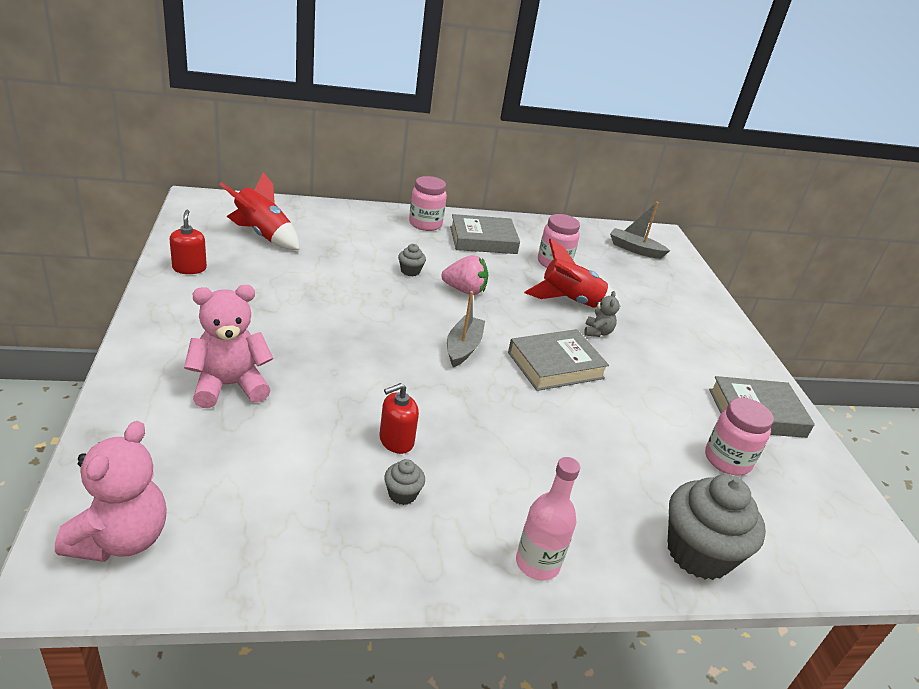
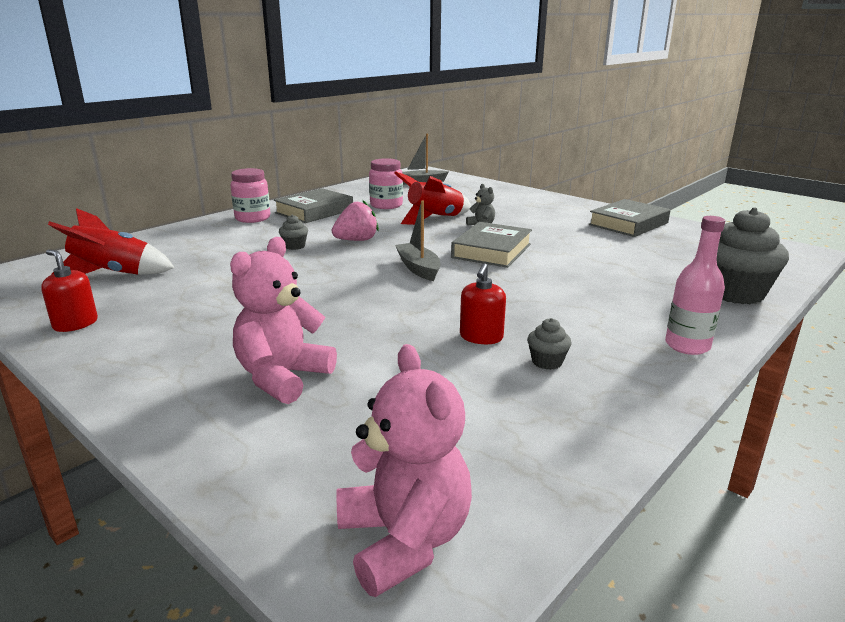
camera: 35 degrees left, 10 degrees down
(727, 460) = (659, 249): pink jar -> none

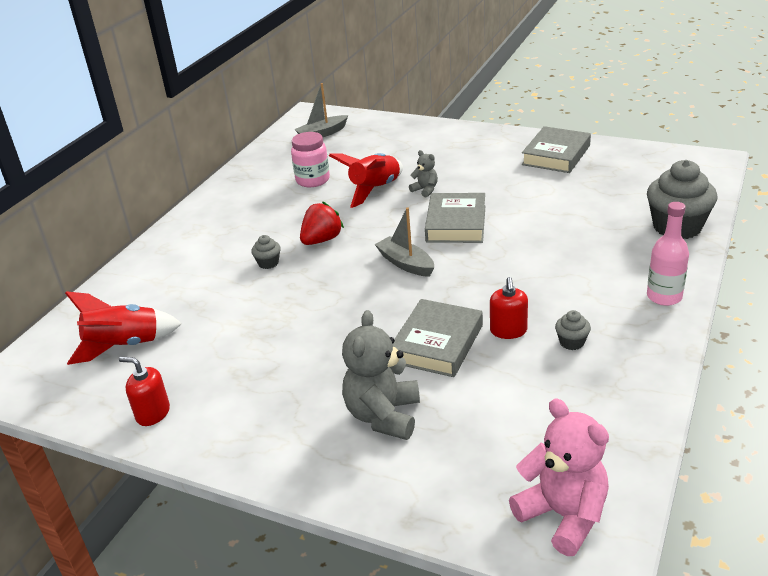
camera: 15 degrees left, 10 degrees up
(252, 218) = (191, 233): pink jar -> none
(283, 377) = (383, 416): pink teddy bear -> grey teddy bear
(314, 211) = (246, 207): grey book -> grey book (437, 344)
(356, 240) = (322, 240): pink strawberry -> red strawberry

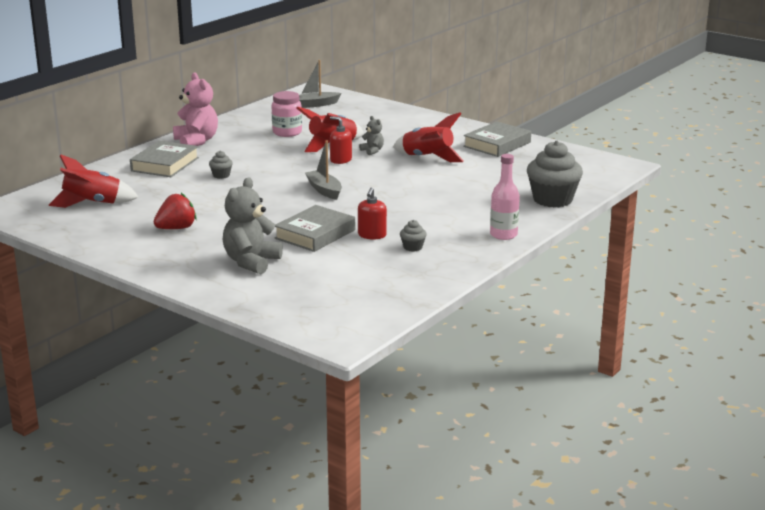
camera: 10 degrees right, 10 degrees down
(153, 413) = (95, 238): red soap dispenser -> red soap dispenser (341, 160)
(322, 240) = (270, 168): red strawberry -> red strawberry (176, 228)
(456, 223) = (381, 173): grey book -> grey book (165, 164)
(493, 189) = (427, 158): none -> red rocket
(563, 515) = (336, 321): pink teddy bear -> pink teddy bear (196, 141)

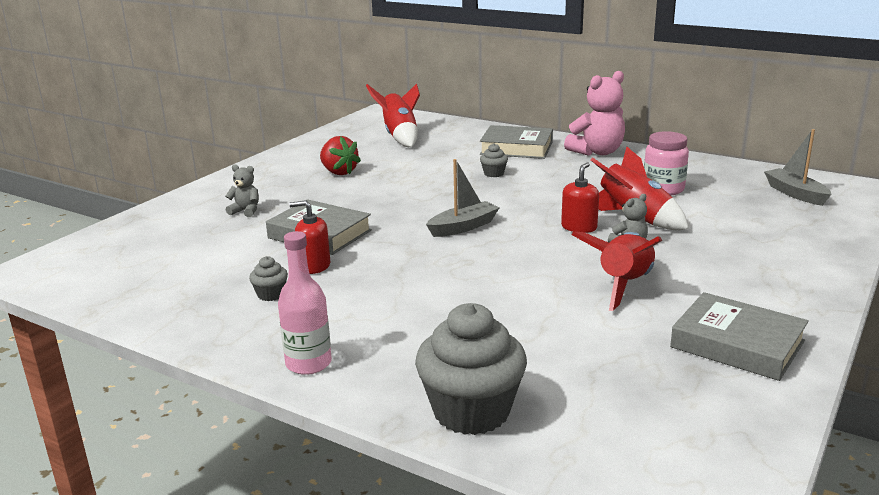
camera: 85 degrees right, 0 degrees up
(251, 262) = (246, 211): grey teddy bear -> grey teddy bear, size x0.51

